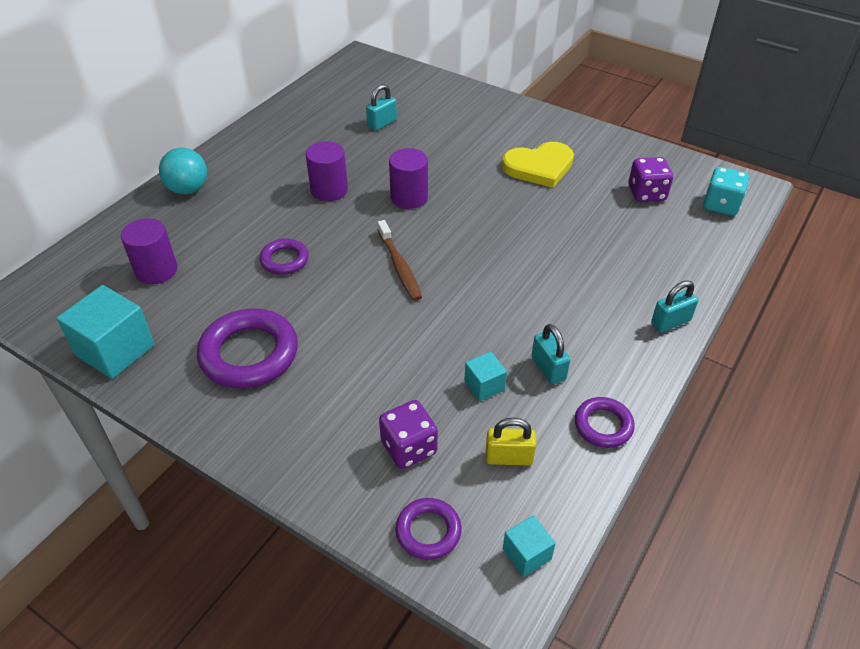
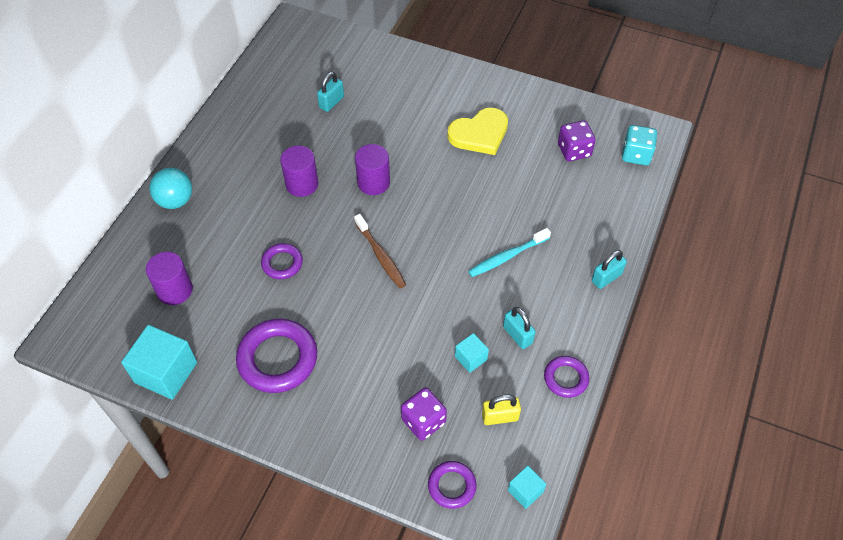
camera: 10 degrees left, 10 degrees up
(550, 285) = (507, 257): none -> turquoise toothbrush

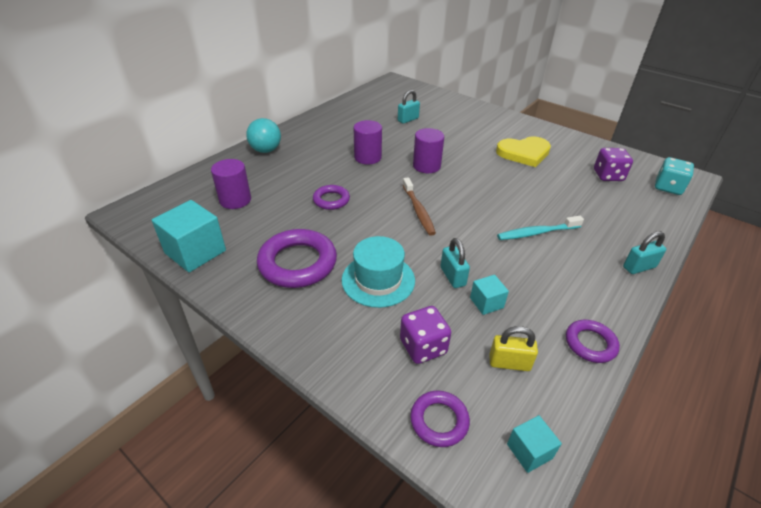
camera: 15 degrees right, 15 degrees down
(364, 358) = (378, 280): none -> turquoise hat
(517, 335) = (539, 294): turquoise padlock -> turquoise padlock (452, 276)

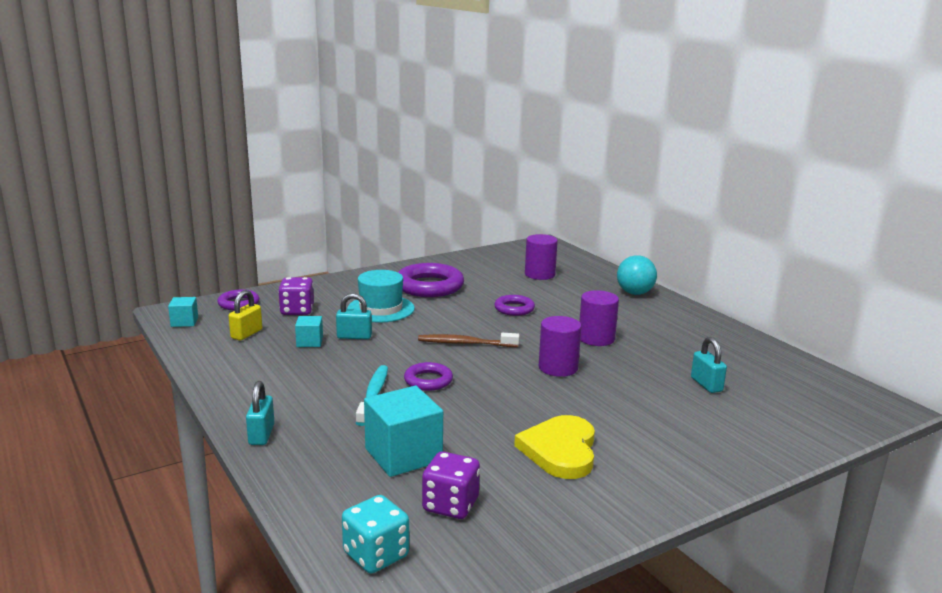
camera: 110 degrees right, 20 degrees down
(195, 252) = (473, 259): turquoise cube -> turquoise cube (403, 455)
(590, 344) = (219, 369): purple ring -> purple ring (428, 380)

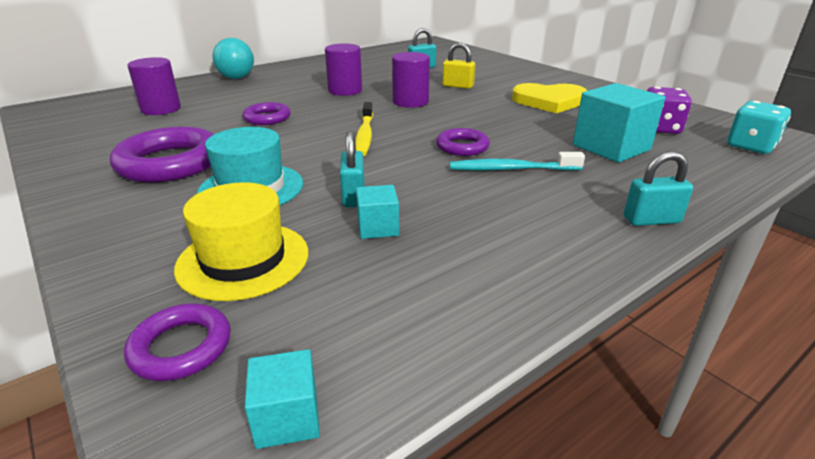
camera: 95 degrees left, 10 degrees up
(246, 334) = (354, 297): yellow padlock -> yellow padlock (458, 86)
(297, 310) = (243, 260): purple dice -> yellow hat
(465, 343) = (365, 135): brown toothbrush -> yellow toothbrush

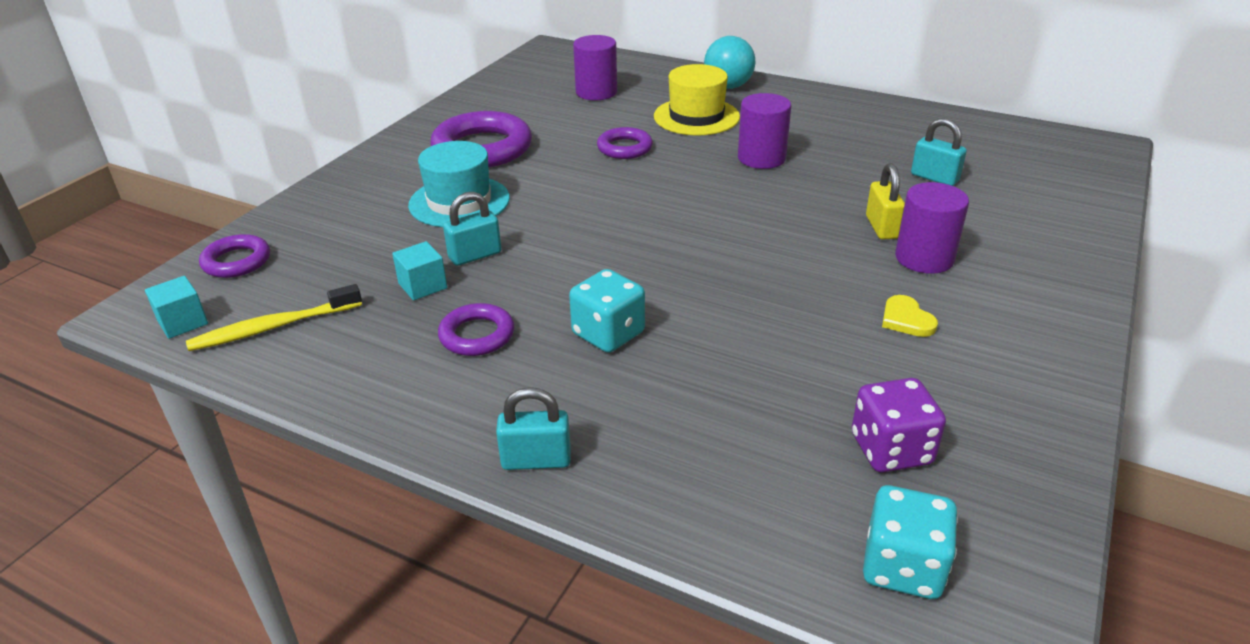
camera: 65 degrees right, 5 degrees up
(243, 260) = (343, 243): yellow hat -> yellow hat (696, 117)
(365, 135) = (627, 215): yellow toothbrush -> yellow toothbrush (273, 327)
(410, 102) = (770, 211): purple cylinder -> purple cylinder (924, 258)
(462, 147) = (649, 285): purple ring -> purple ring (477, 335)
(511, 169) = (608, 334): turquoise toothbrush -> turquoise dice
(549, 101) = (906, 319): yellow heart -> yellow heart, size x0.48
(611, 147) = (753, 405): turquoise cube -> none
(651, 220) = (536, 460): turquoise padlock -> turquoise padlock turned 60 degrees counterclockwise

